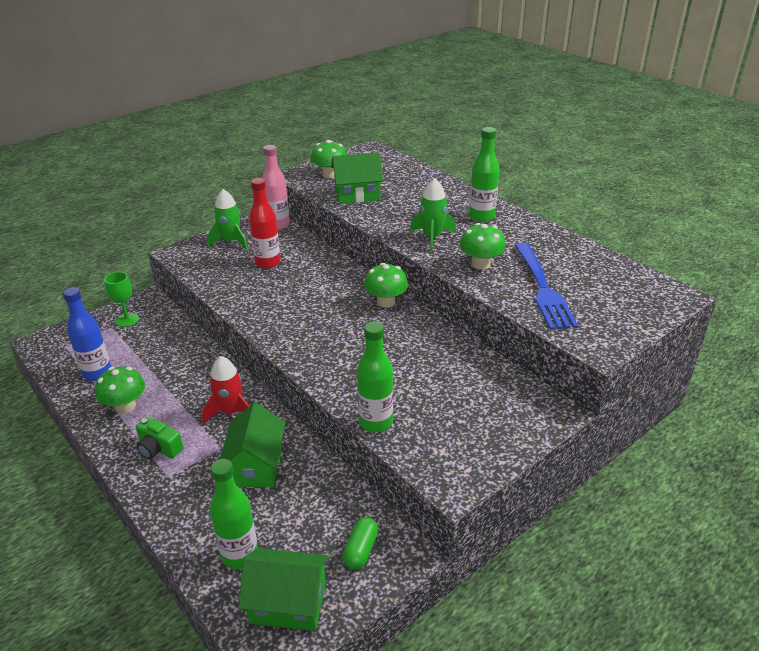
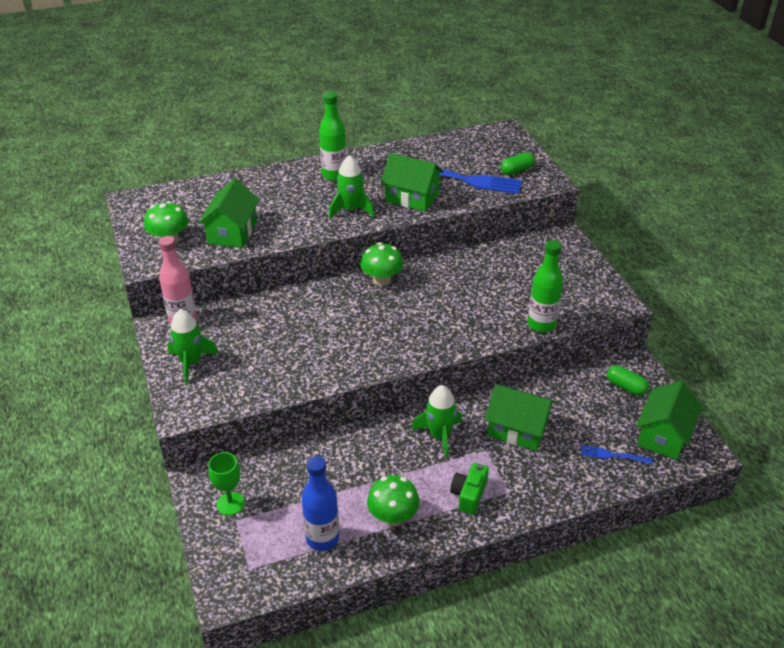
camera: 70 degrees left, 5 degrees up
(159, 448) = (469, 494): green camera -> green camera turned 150 degrees clockwise
(231, 412) = (439, 435): red rocket -> green rocket
(240, 555) = (612, 455): green bottle -> blue fork
(268, 263) = (259, 342): red bottle -> none
(480, 264) = (412, 197): green mushroom -> green house
(598, 320) = (516, 170): none -> green capsule

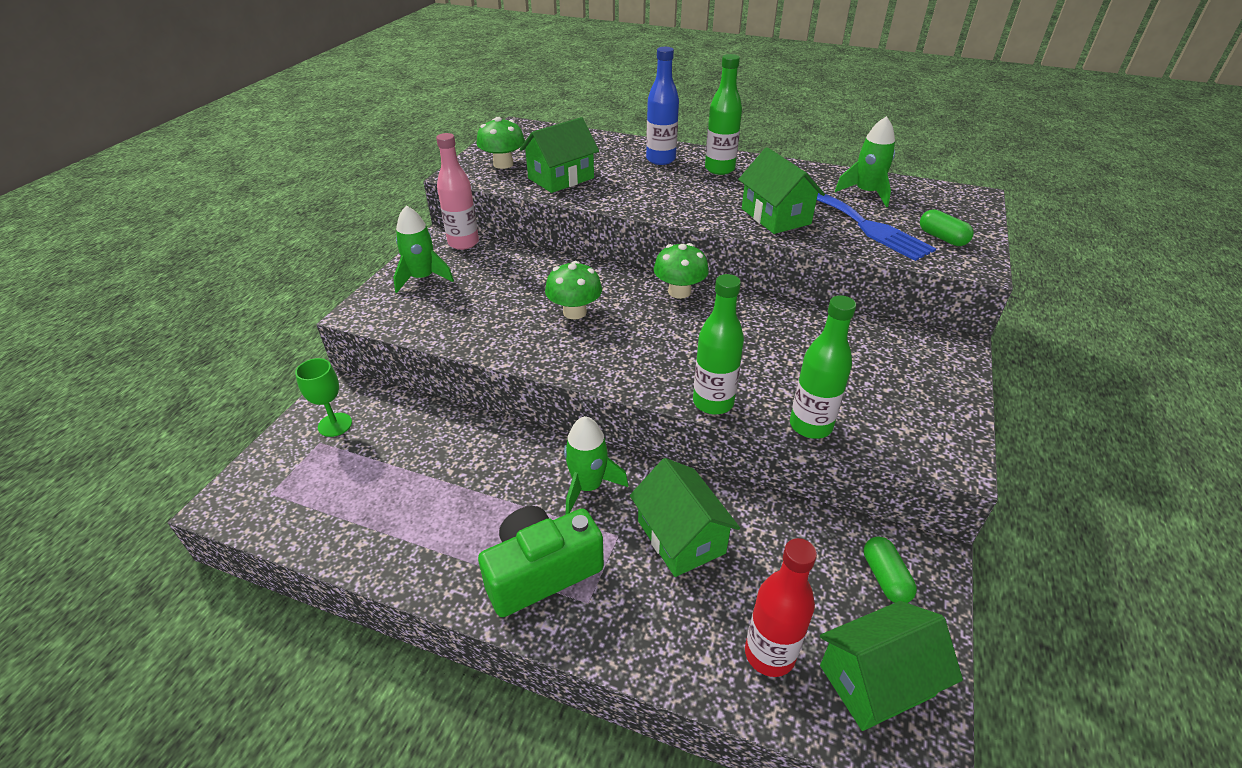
camera: 40 degrees right, 0 degrees up
(322, 538) = (358, 511): blue bottle -> blue bottle (660, 159)
(351, 210) = (696, 202): green rocket -> green rocket (866, 193)
(393, 516) = (441, 537): green mushroom -> green mushroom (574, 312)
(469, 494) = (541, 572): green camera -> green camera, size x1.72
(480, 340) = (713, 402): none -> green bottle
(516, 170) = (942, 238): green capsule -> green capsule turned 45 degrees clockwise
(612, 455) = (769, 654): blue fork -> red bottle

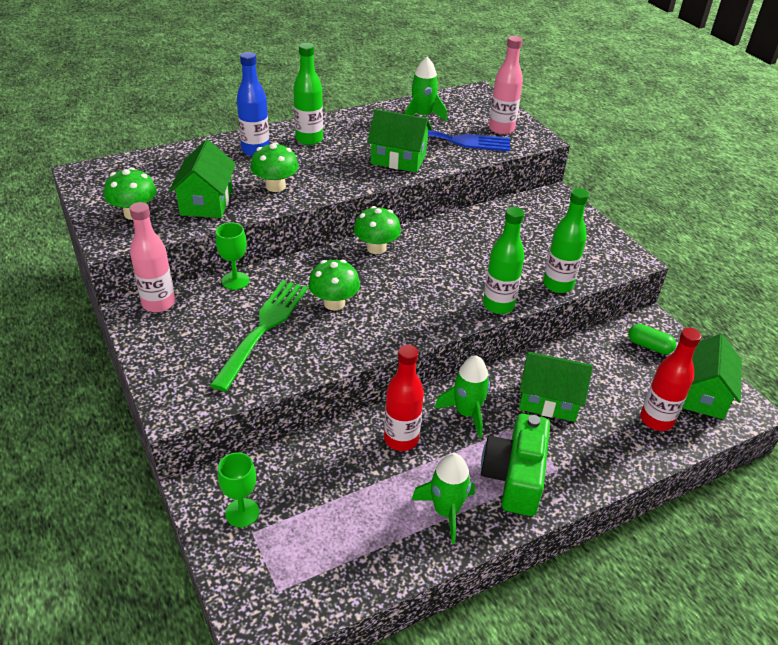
camera: 50 degrees left, 0 degrees up
(422, 278) = (176, 350): green rocket -> green rocket (446, 511)
(496, 298) = (263, 329): none -> green fork
(505, 463) = (401, 439): none -> red bottle
(533, 256) = (235, 281): none -> green goblet
(629, 190) = (275, 186): none -> green mushroom
(942, 238) = (501, 129): green capsule -> pink bottle

